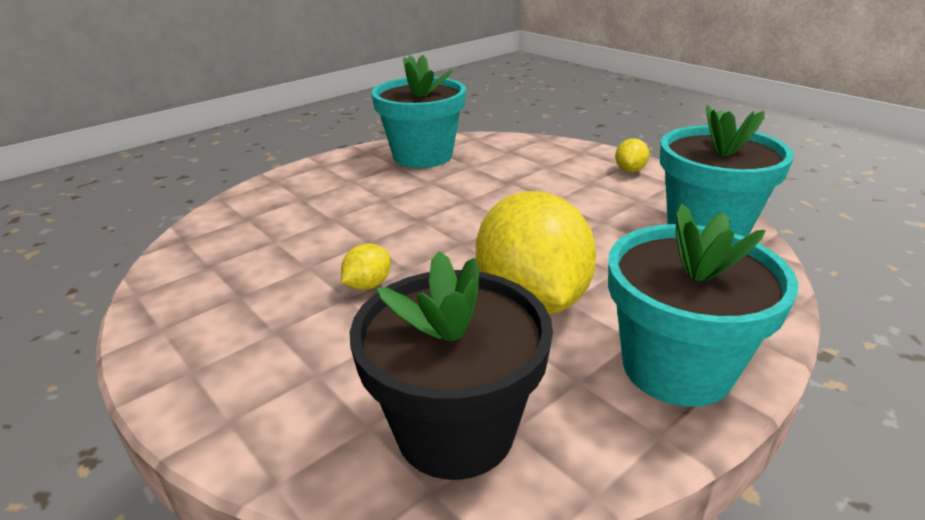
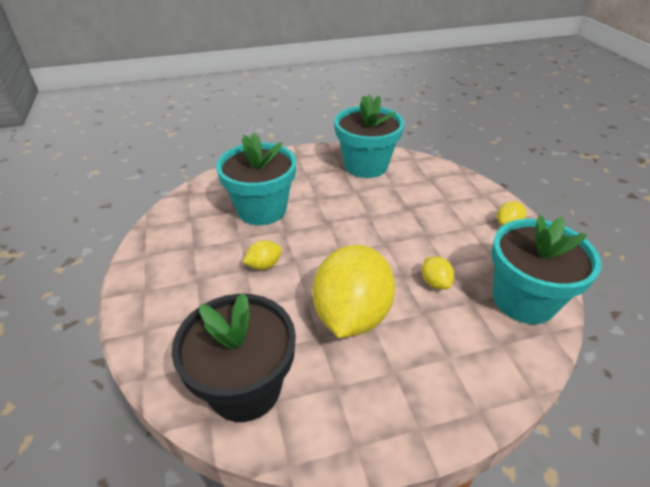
camera: 25 degrees right, 10 degrees up
(601, 240) = (435, 283): none -> yellow lemon
(676, 367) = (404, 405): turquoise flower pot -> turquoise flower pot (262, 209)

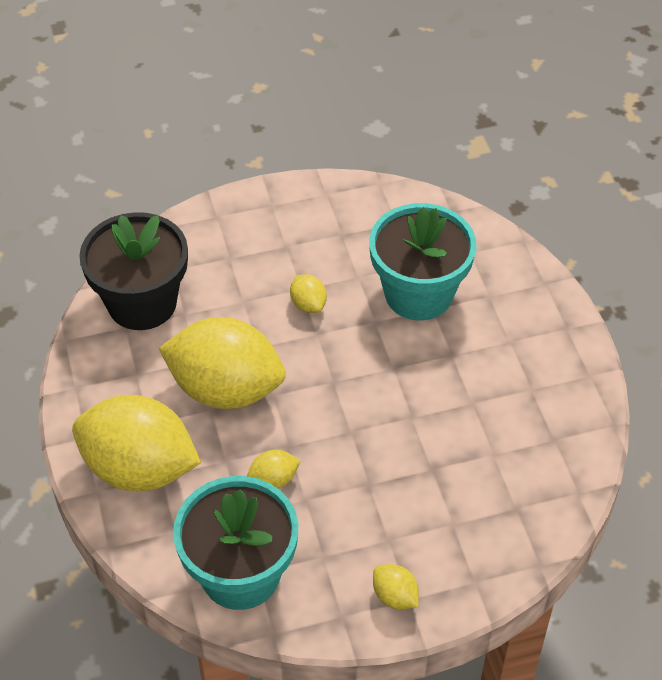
camera: 90 degrees right, 10 degrees up
(366, 165) = (545, 420): turquoise flower pot -> none
(446, 375) = (139, 469): none -> yellow lemon

